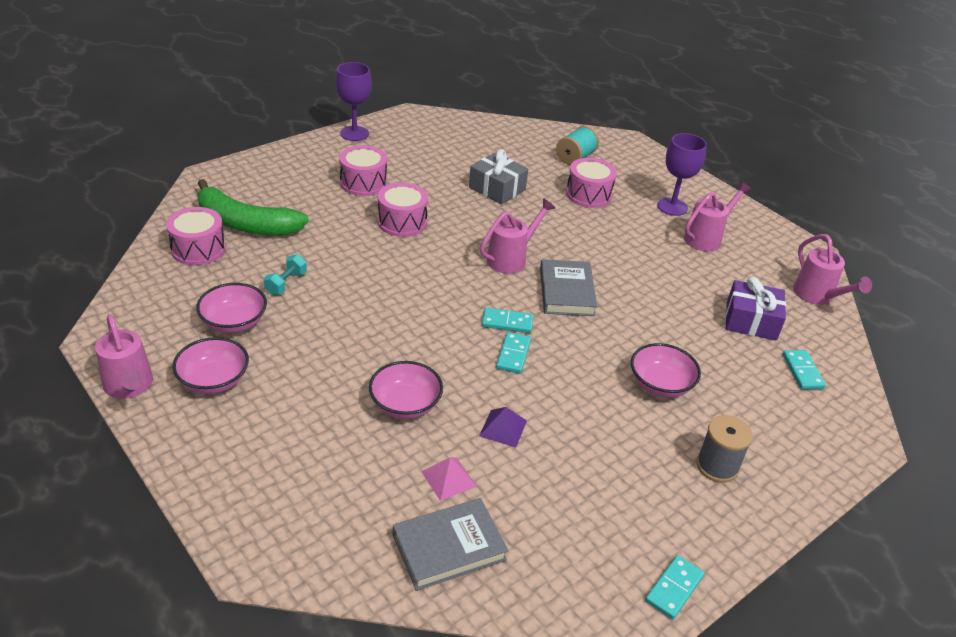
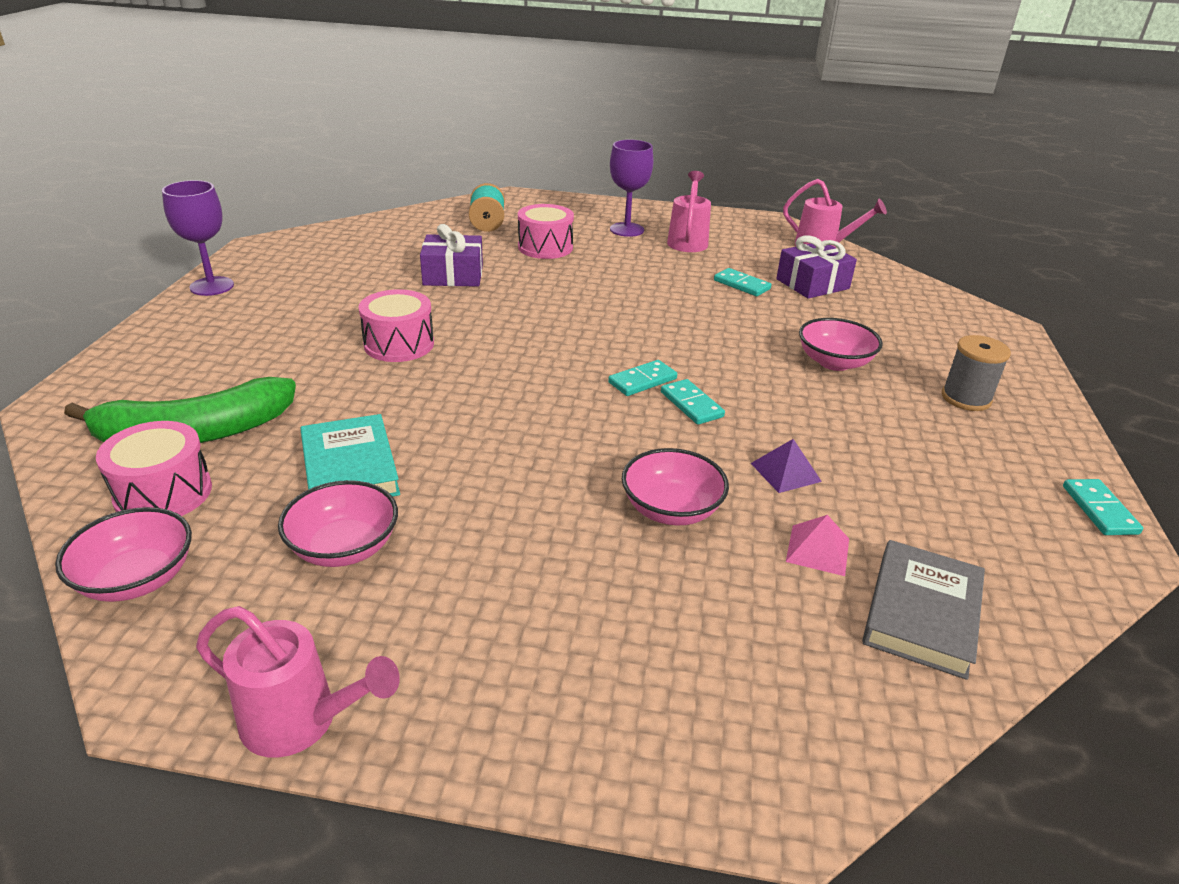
camera: 40 degrees left, 5 degrees down
(214, 380) = (417, 630): pink bowl -> pink bowl (137, 579)
(286, 283) = (350, 468): turquoise dumbbell -> turquoise book
(363, 183) = (295, 327): pink drum -> none
(497, 188) = (453, 275): grey gift -> purple gift
(511, 258) = (560, 326): pink watering can -> none
(566, 292) = (650, 330): grey book -> none
(802, 371) = (898, 301): turquoise domino -> turquoise domino (741, 285)

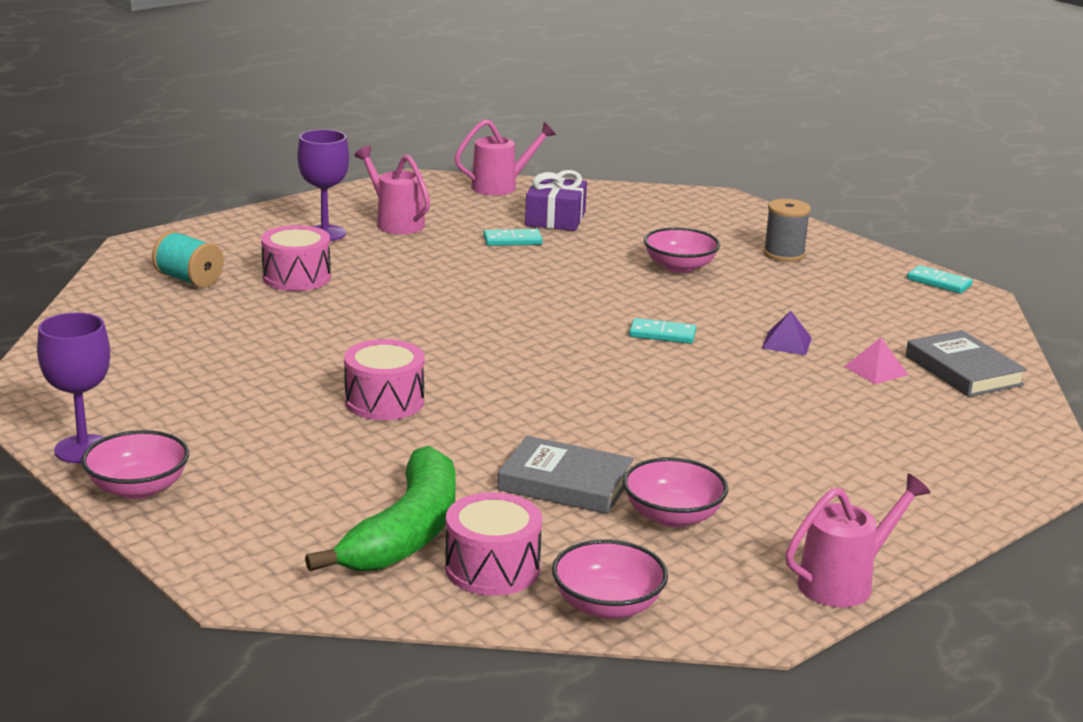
camera: 50 degrees left, 10 degrees down
(350, 468) = (565, 483): turquoise book -> grey book
(453, 275) = (281, 334): purple gift -> none
(642, 381) = (603, 336): turquoise domino -> none
(671, 509) = (778, 393): pink bowl -> pink bowl (138, 488)

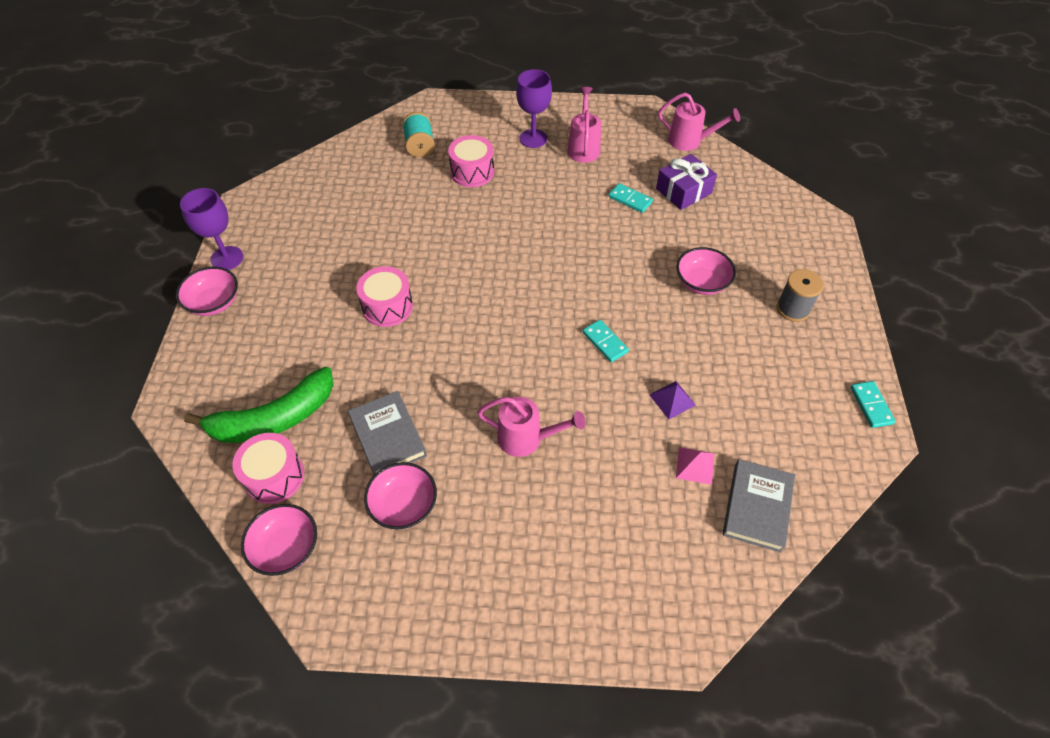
camera: 45 degrees right, 30 degrees up
(844, 582) = (416, 634): pink watering can -> pink watering can (527, 438)

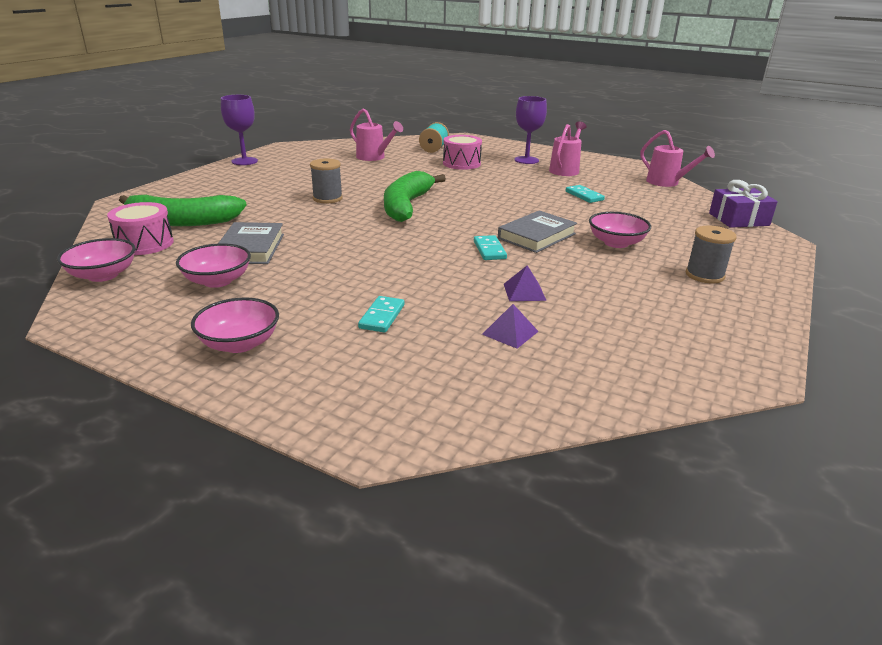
camera: 25 degrees right, 25 degrees down
(214, 302) = (212, 173): pink bowl -> pink bowl (239, 343)
(387, 306) = (327, 198): pink drum -> grey spool
(477, 289) = (407, 206): none -> green banana
(527, 438) = (362, 277): pink watering can -> pink watering can (374, 157)
(683, 191) = (639, 201): purple gift -> purple gift (738, 219)
(695, 465) = (510, 332): pink pyramid -> purple pyramid
(757, 507) = (555, 377): grey book -> grey book (536, 236)
(871, 405) = (758, 351): turquoise domino -> turquoise domino (382, 316)

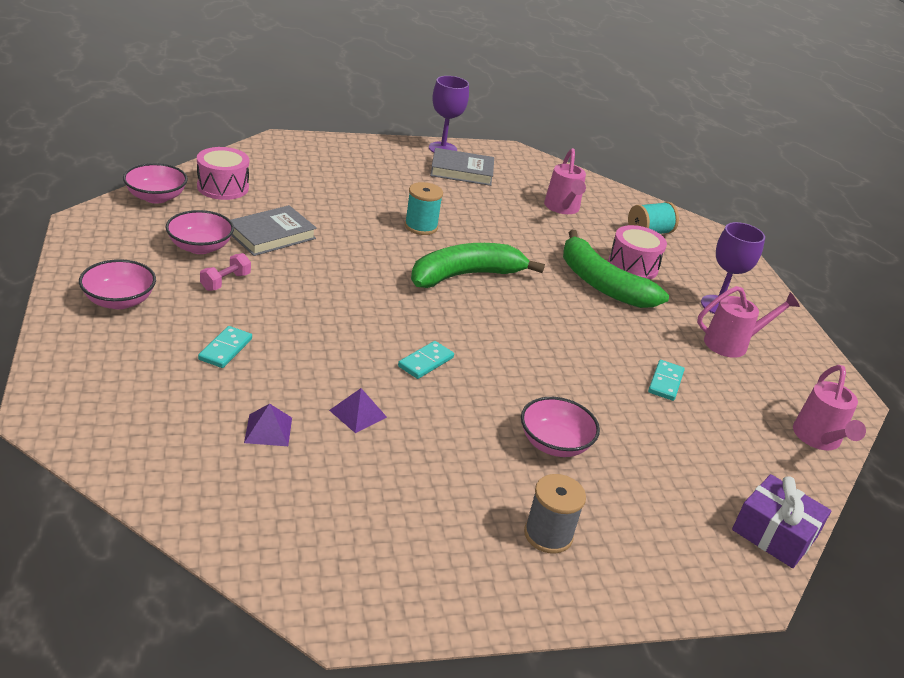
camera: 45 degrees right, 5 degrees up
(181, 221) = (279, 182): green banana -> green banana (601, 284)
(286, 286) = (225, 282): none -> pink dumbbell
(327, 198) = (421, 226): grey spool -> turquoise spool
(382, 316) = (225, 349): turquoise domino -> turquoise domino turned 45 degrees counterclockwise
(536, 236) = (499, 382): grey book -> grey book (461, 171)

